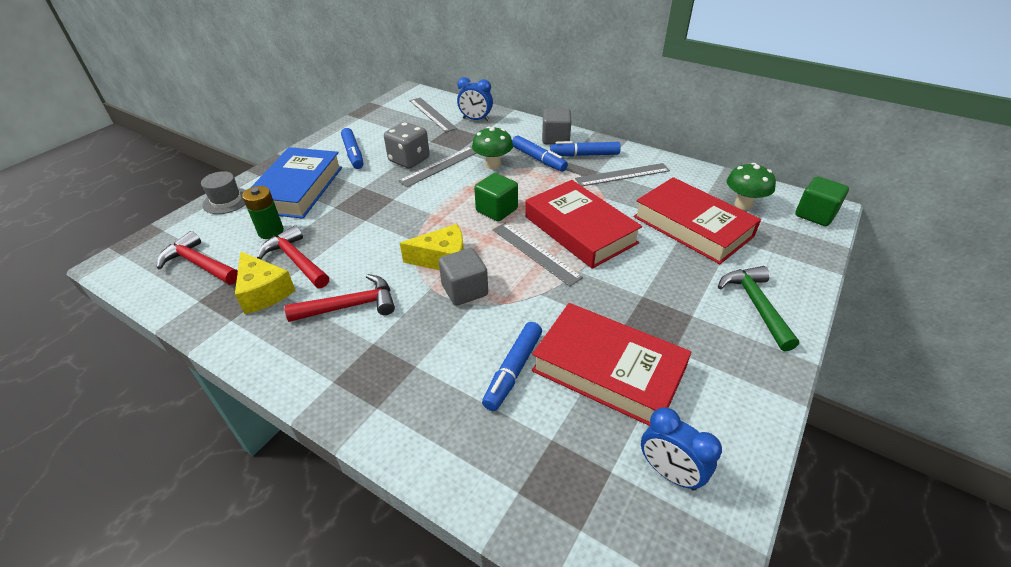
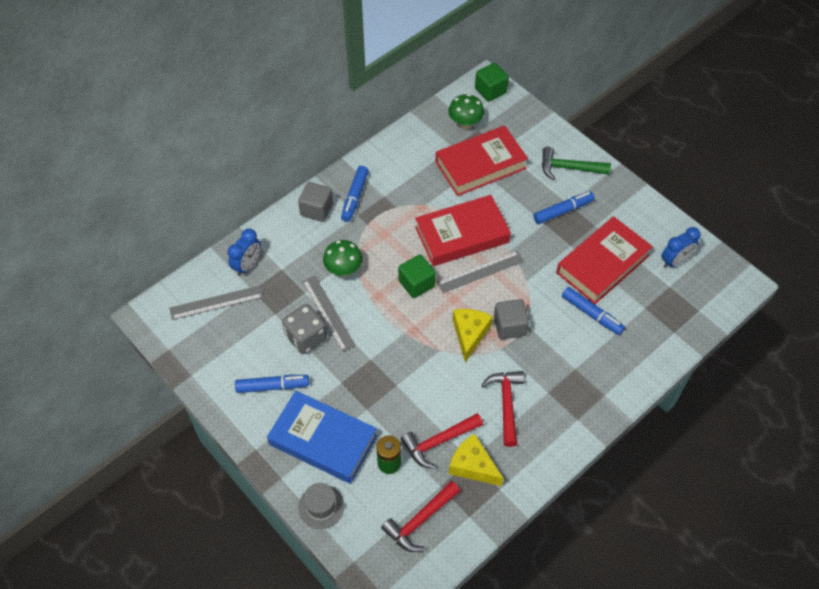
camera: 75 degrees left, 15 degrees up
(264, 292) = (473, 466): yellow cheese -> yellow cheese turned 120 degrees counterclockwise
(538, 159) = (348, 233): blue marker -> blue marker (563, 211)
(622, 175) = (397, 181): grey ruler -> none

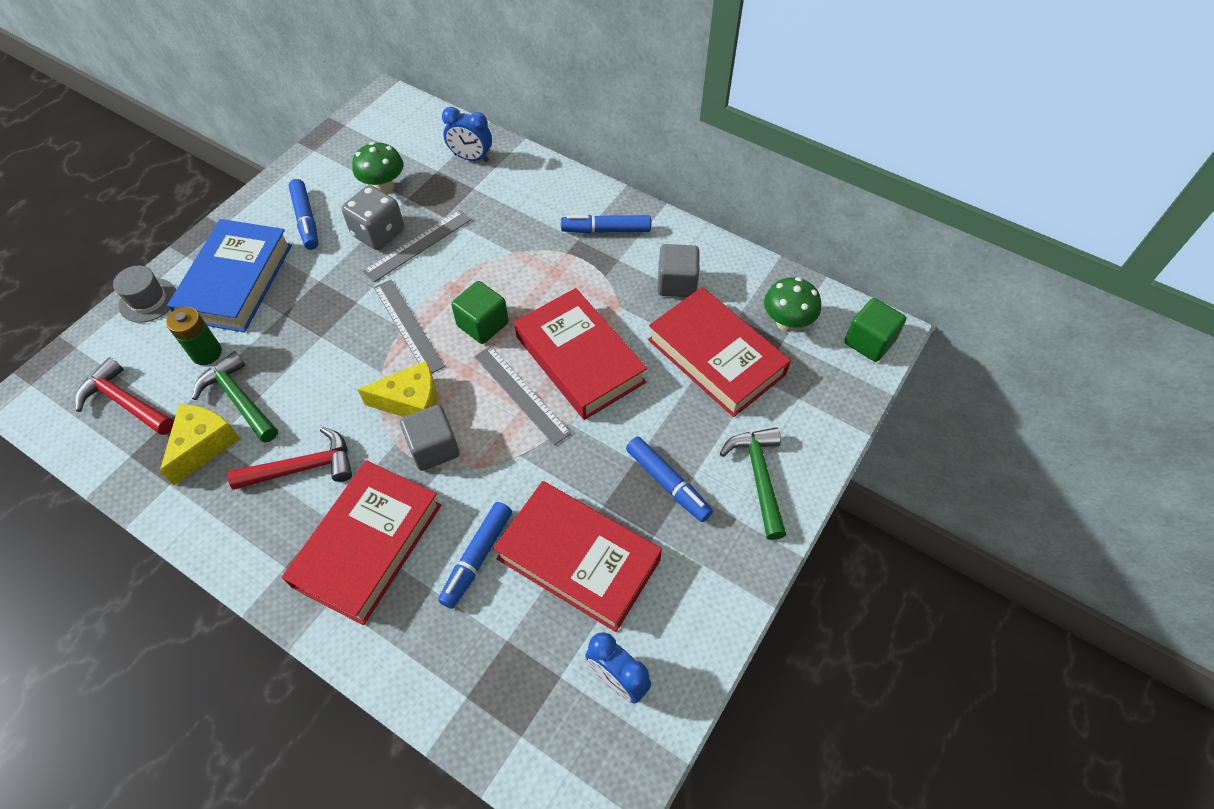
camera: 75 degrees right, 0 degrees up
(216, 302) = (413, 145): grey ruler -> grey ruler (408, 326)
(316, 210) = (573, 198): grey cube -> grey cube (676, 283)
(343, 270) = (486, 245): green mushroom -> green mushroom (384, 187)
(438, 442) = (238, 399): red hammer -> green hammer
(571, 371) = (368, 545): none -> red book

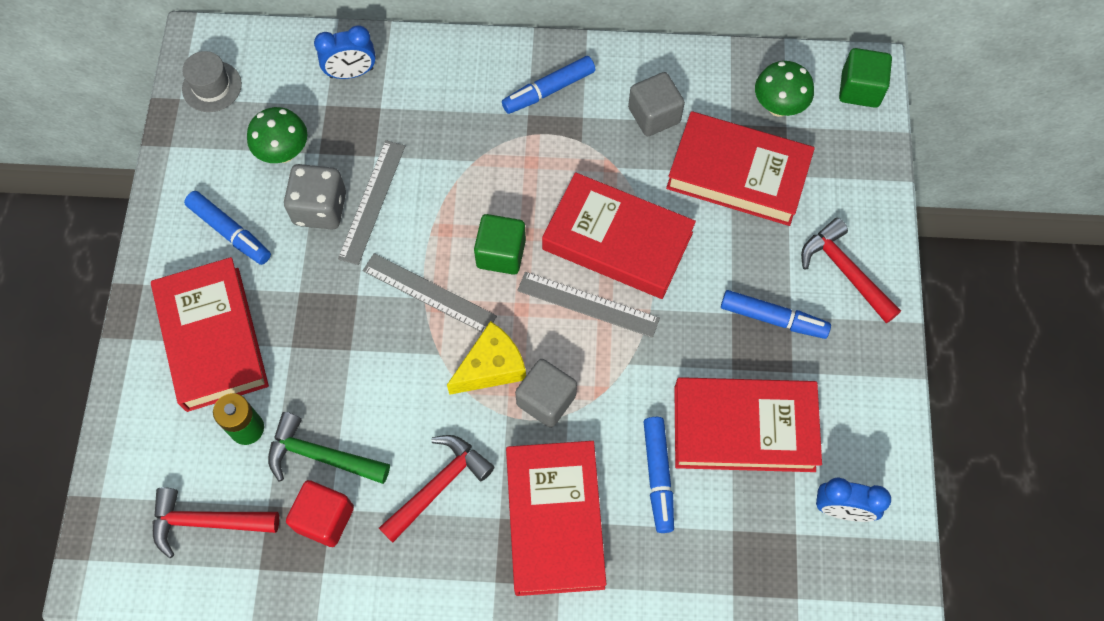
camera: 30 degrees left, 10 degrees up
(148, 300) = (134, 407): grey hat -> grey hat (212, 86)
(204, 445) = (324, 518): yellow cheese -> red cube
(236, 282) = (213, 338): blue book -> red book
(758, 477) = (844, 271): green hammer -> red hammer

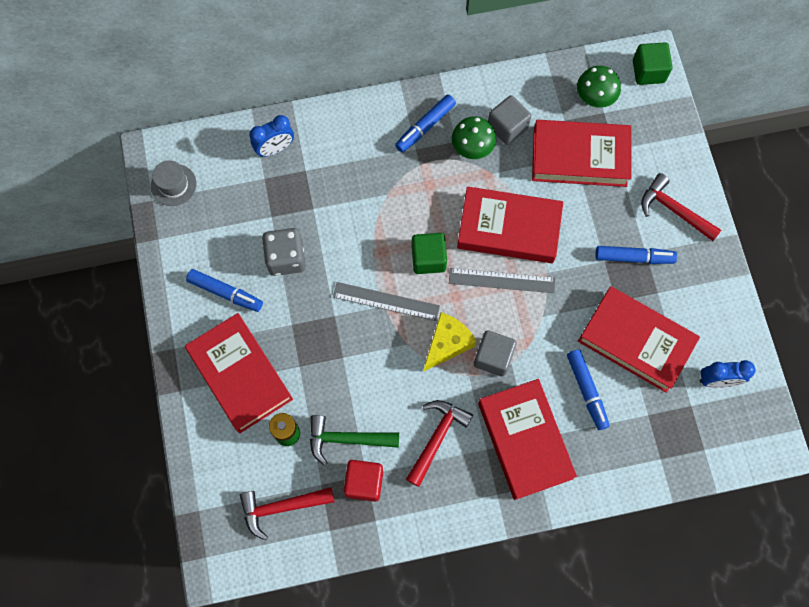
camera: 15 degrees left, 5 degrees up
(284, 152) = (245, 222): green mushroom -> green mushroom (472, 149)
(372, 201) = (322, 243): grey ruler -> none
(744, 428) = (635, 341): red book -> red book turned 45 degrees clockwise

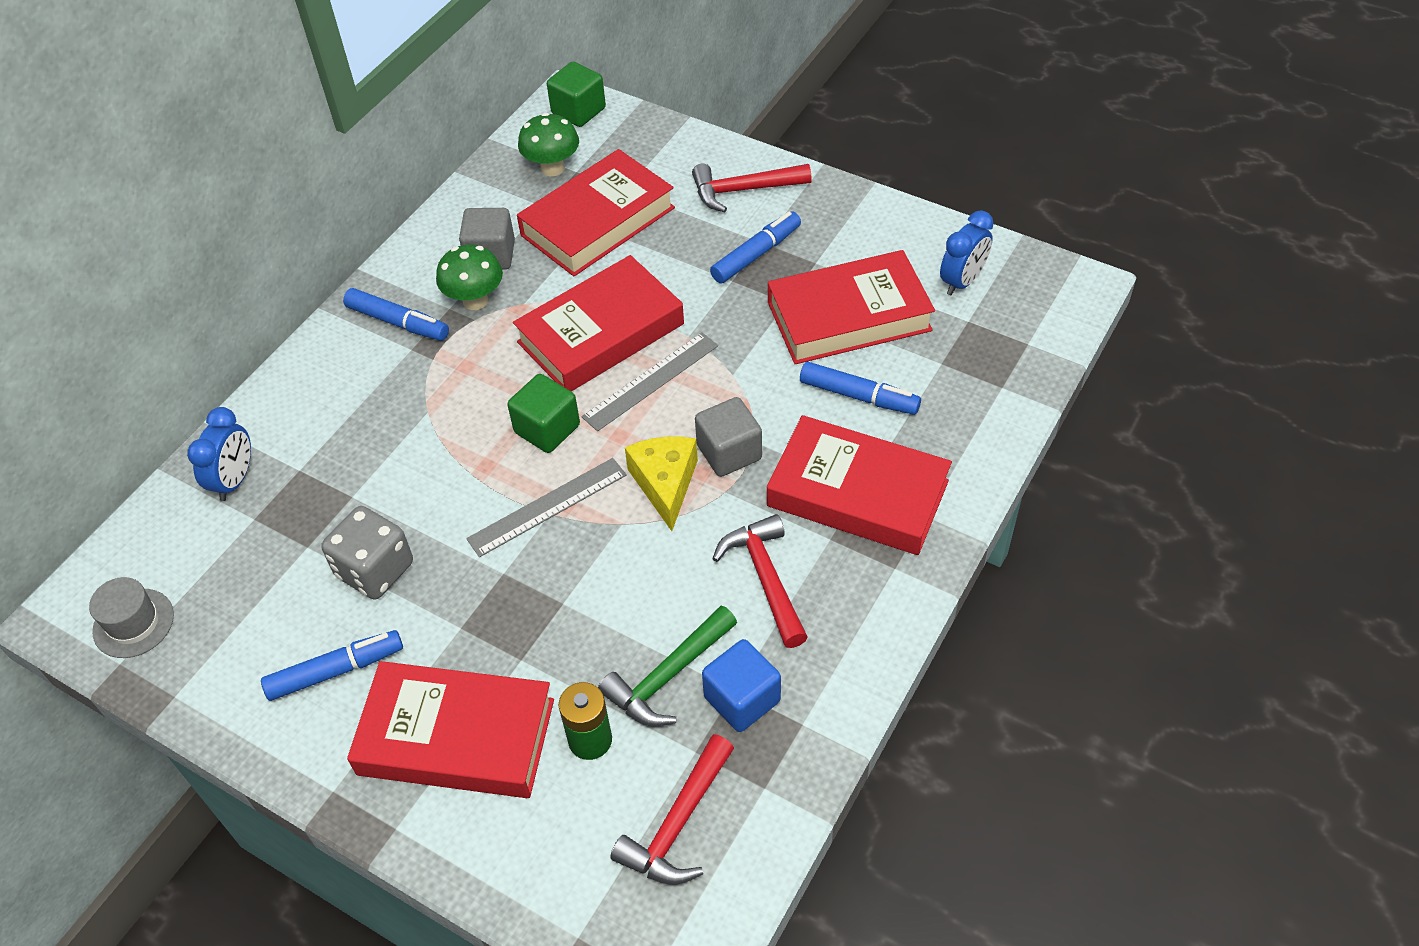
camera: 45 degrees left, 20 degrees down
(364, 482) = (742, 699): red cube -> blue cube
(425, 126) = (398, 322): blue marker -> blue marker turned 60 degrees counterclockwise

